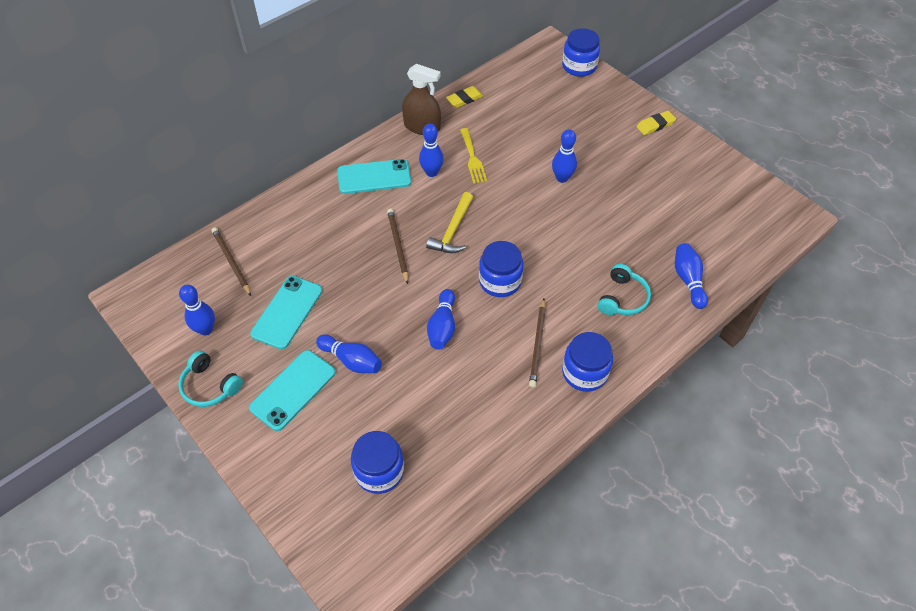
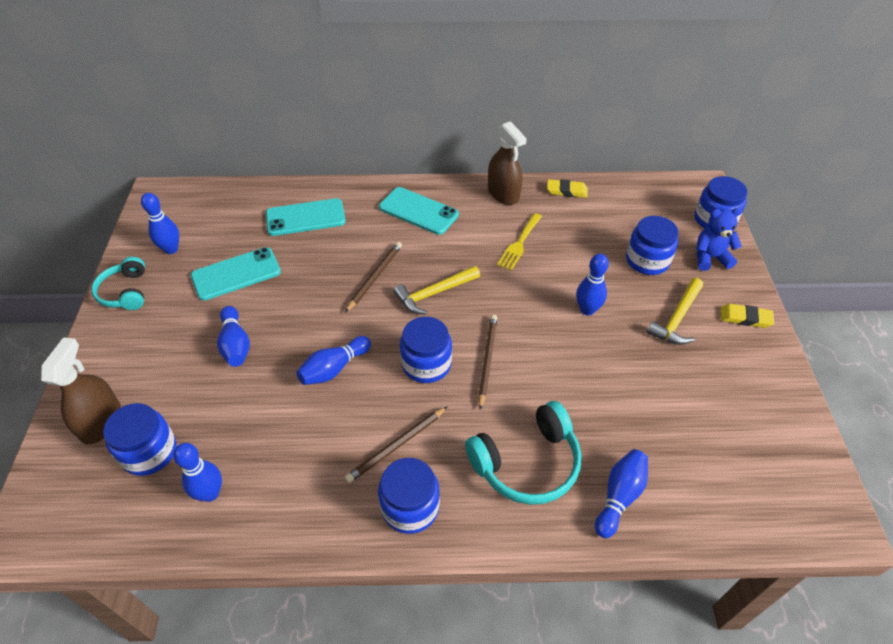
camera: 40 degrees right, 5 degrees down
(231, 262) = (244, 212): brown pencil -> brown pencil (487, 360)
(293, 390) = (170, 336): turquoise phone -> turquoise phone (305, 217)
(316, 481) = (101, 422): none -> brown spray bottle
(431, 172) = (470, 235): blue bowling pin -> blue bowling pin (210, 493)
(565, 120) = (647, 260): none -> blue jar
(600, 96) = (710, 258): none -> blue teddy bear
(619, 150) = (677, 318): none -> yellow hammer
(622, 298) = (527, 463): turquoise headphones -> turquoise headphones, size x1.53

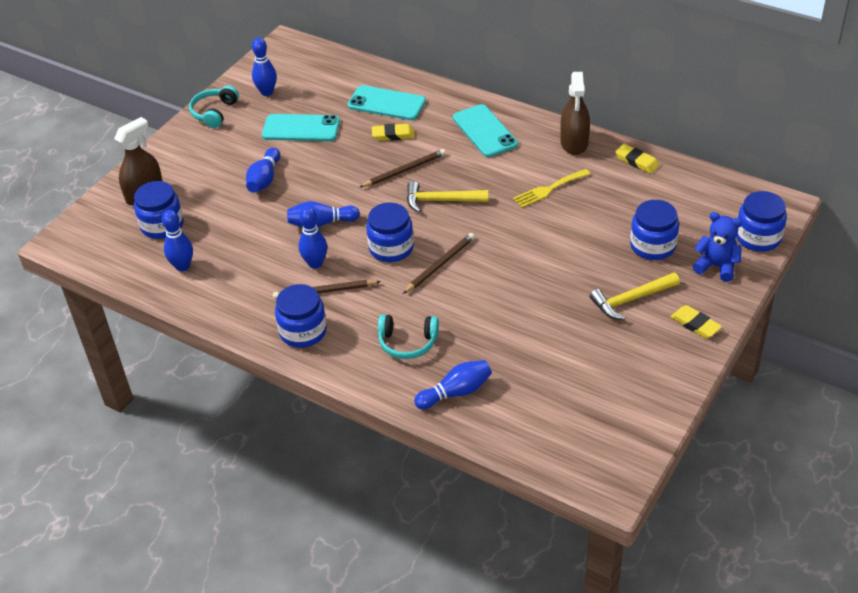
camera: 35 degrees right, 5 degrees down
(336, 246) = (393, 135): none -> yellow eraser
(527, 463) = (407, 343): turquoise headphones -> turquoise headphones, size x0.65
(587, 310) = (558, 262): blue bowling pin -> blue bowling pin (315, 263)

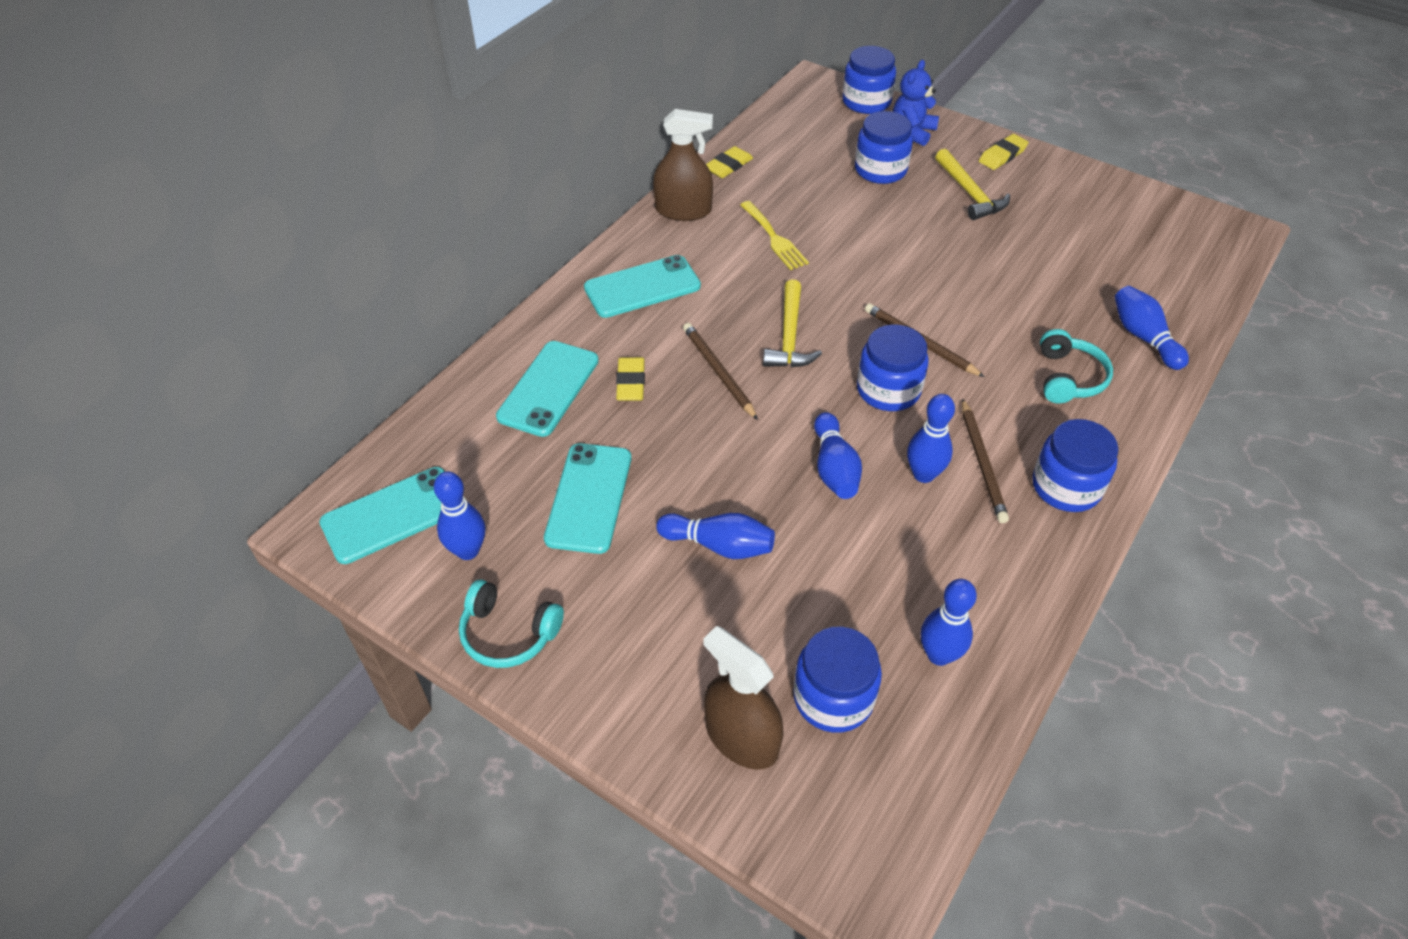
camera: 90 degrees left, 5 degrees up
(291, 64) = (392, 515): none -> turquoise phone

